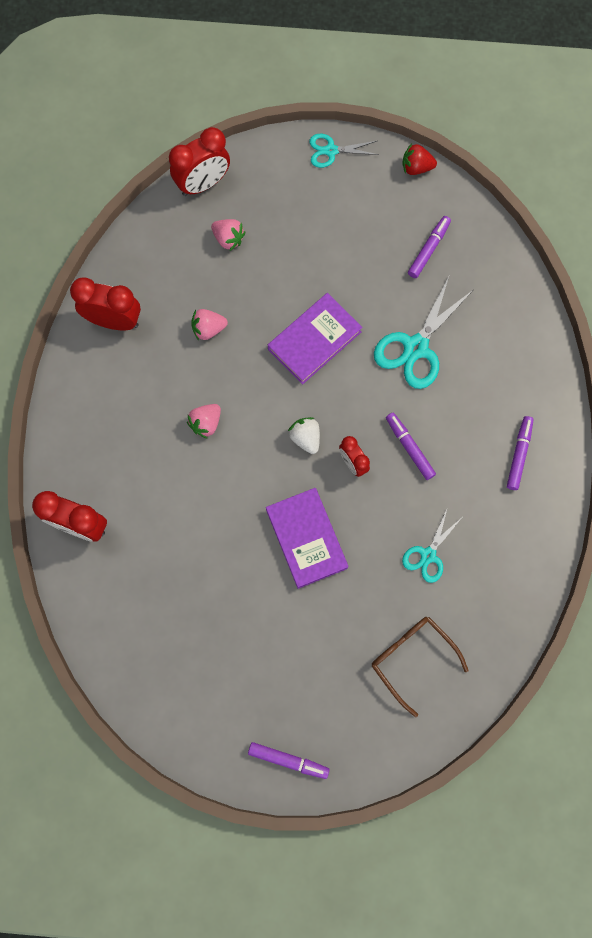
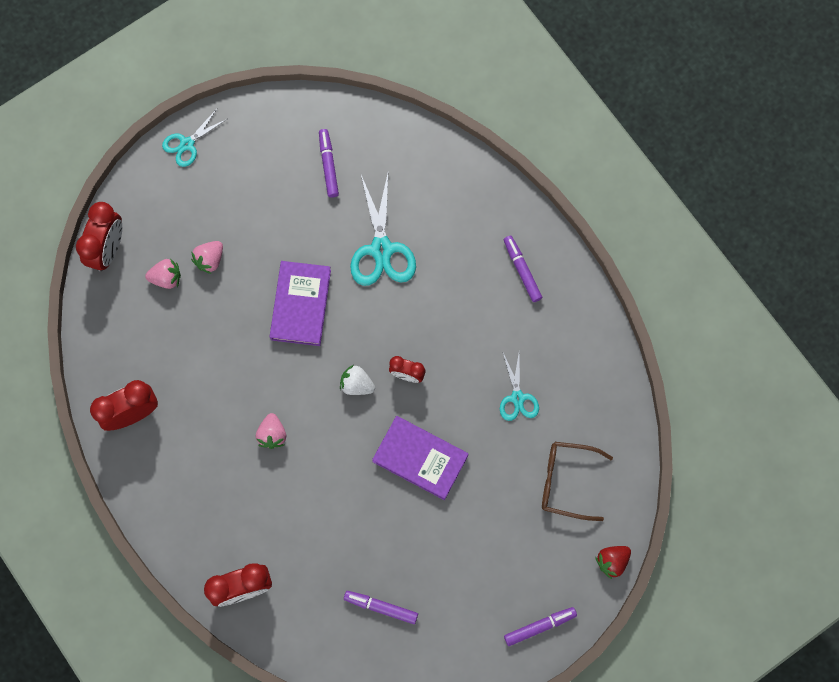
camera: 40 degrees left, 0 degrees up
(208, 329) = (212, 361): pink strawberry -> pink strawberry (210, 259)
(409, 447) = (439, 329): purple marker -> purple marker (381, 607)
(416, 168) = (265, 107): red strawberry -> red strawberry (612, 561)

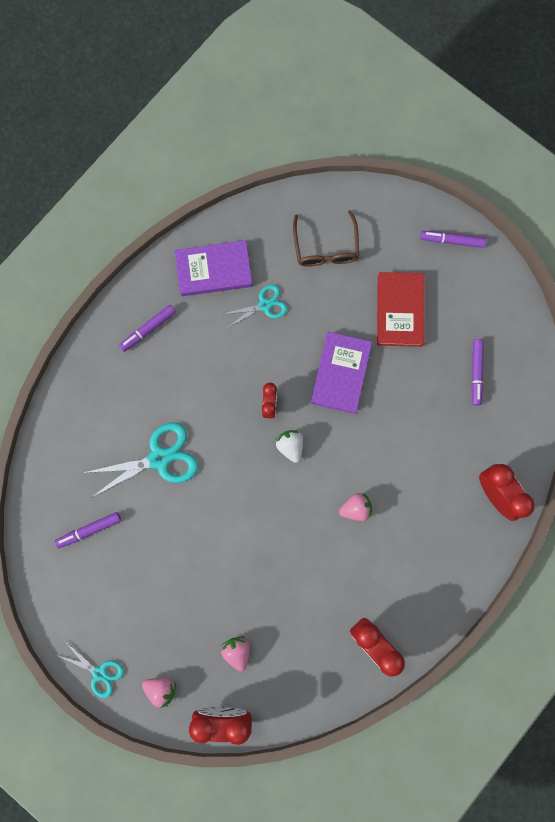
camera: 105 degrees left, 5 degrees up
(210, 259) = (209, 615): pink strawberry -> pink strawberry (161, 688)
(301, 305) = (230, 517): purple book -> purple book (214, 270)
(356, 384) = (290, 446): white strawberry -> white strawberry turned 150 degrees clockwise
(473, 543) = (399, 310): none -> red book
(539, 626) = (452, 240): purple marker -> purple marker turned 45 degrees counterclockwise
(612, 561) = (381, 196): red strawberry -> none

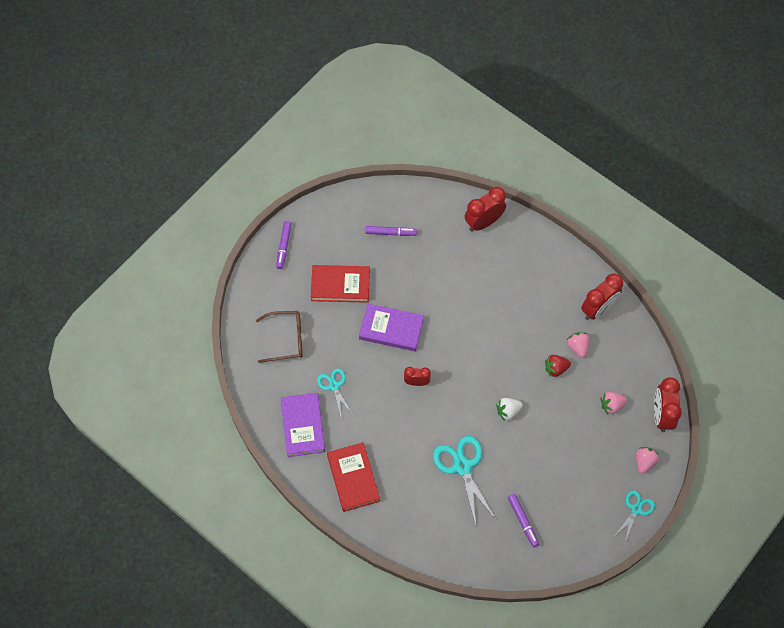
camera: 90 degrees left, 15 degrees down
(148, 329) = (353, 478): purple marker -> red book
(287, 581) = (555, 369): none -> red strawberry
(290, 446) = (450, 366): white strawberry -> white strawberry (508, 411)
(356, 508) = (497, 319): pink strawberry -> pink strawberry (577, 347)

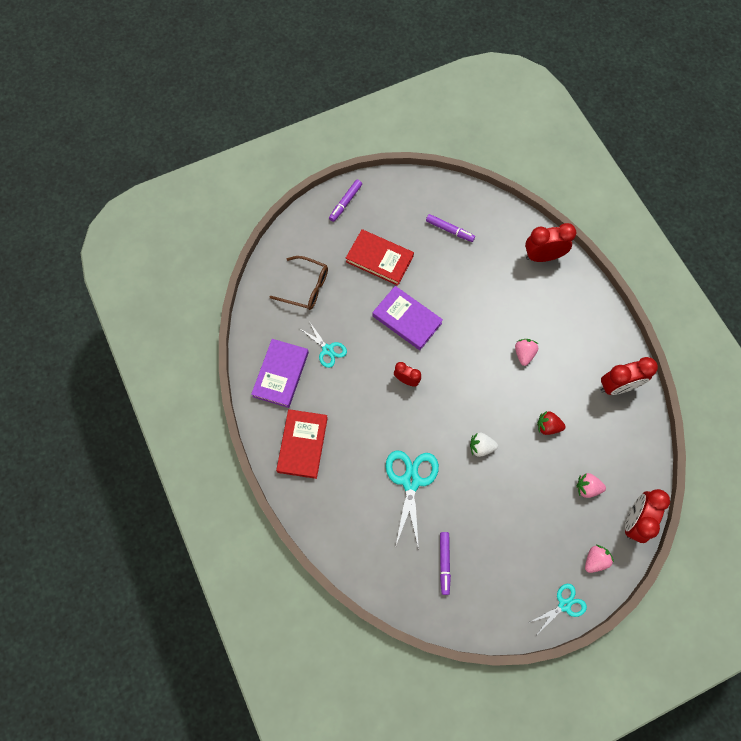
camera: 25 degrees right, 5 degrees up
(334, 386) = (327, 349): turquoise scissors -> turquoise scissors turned 135 degrees clockwise
(577, 347) = (579, 415): pink strawberry -> pink strawberry (524, 354)

